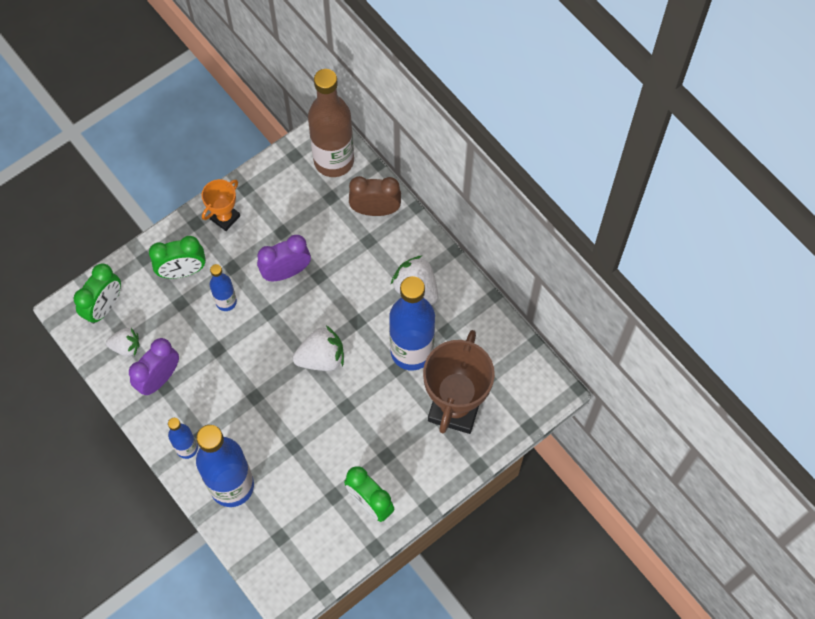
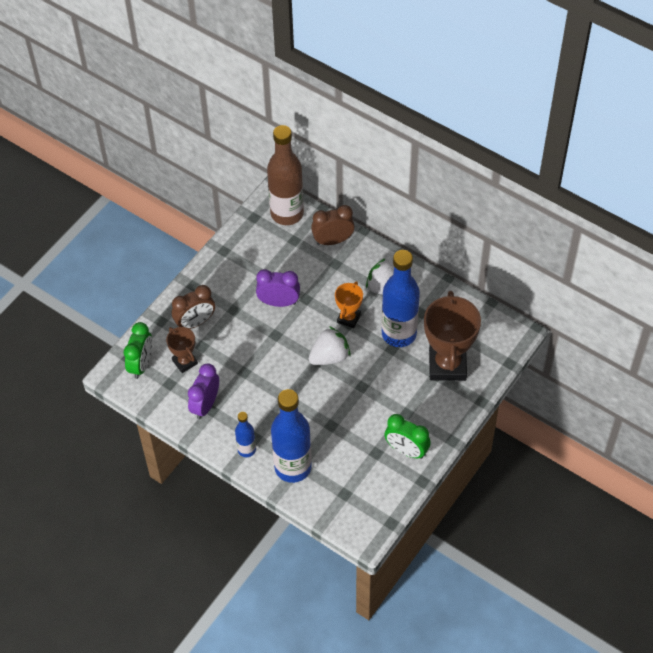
camera: 15 degrees left, 10 degrees down
(126, 347) = (170, 389): white strawberry -> none
(154, 317) = (185, 362): none -> brown trophy
(182, 271) = (195, 322): green clock -> brown clock
(225, 217) = (215, 275): orange trophy -> orange trophy (349, 318)
(226, 302) = (239, 336): blue bottle -> none
(286, 272) = (279, 302): purple clock -> purple clock turned 45 degrees clockwise

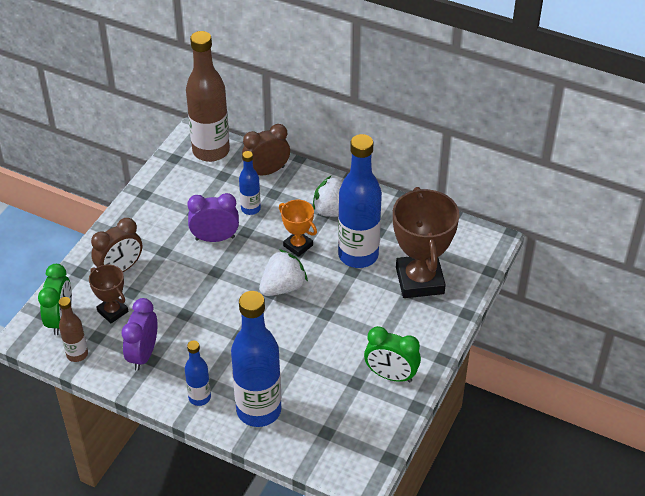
camera: 10 degrees left, 10 degrees down
(152, 398) = (77, 354): none -> brown bottle
(313, 277) = (250, 209): none -> blue bottle
(349, 318) = (298, 245): orange trophy -> orange trophy turned 60 degrees counterclockwise

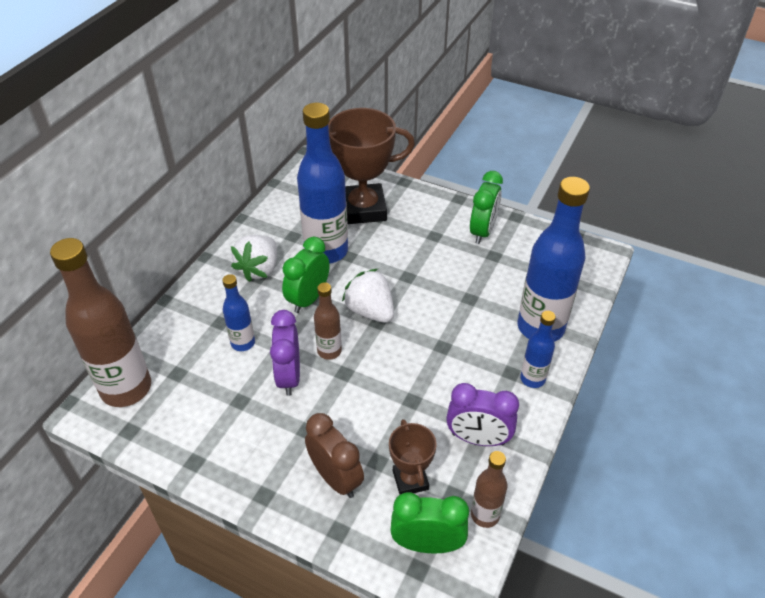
camera: 90 degrees left, 0 degrees up
(112, 311) = (410, 480): brown trophy -> brown trophy turned 60 degrees counterclockwise
(239, 261) = (329, 351): none -> brown bottle
(266, 171) = (180, 329): brown clock -> none
(298, 245) = (308, 299): orange trophy -> green clock

